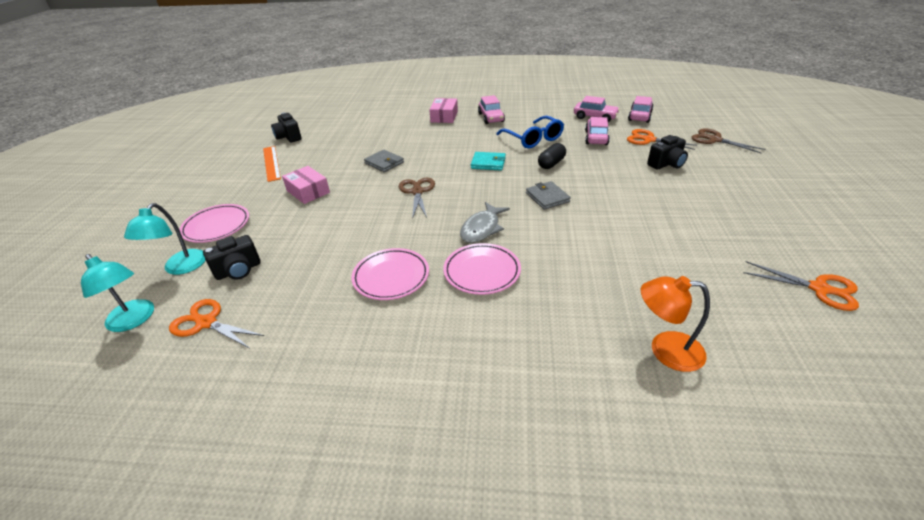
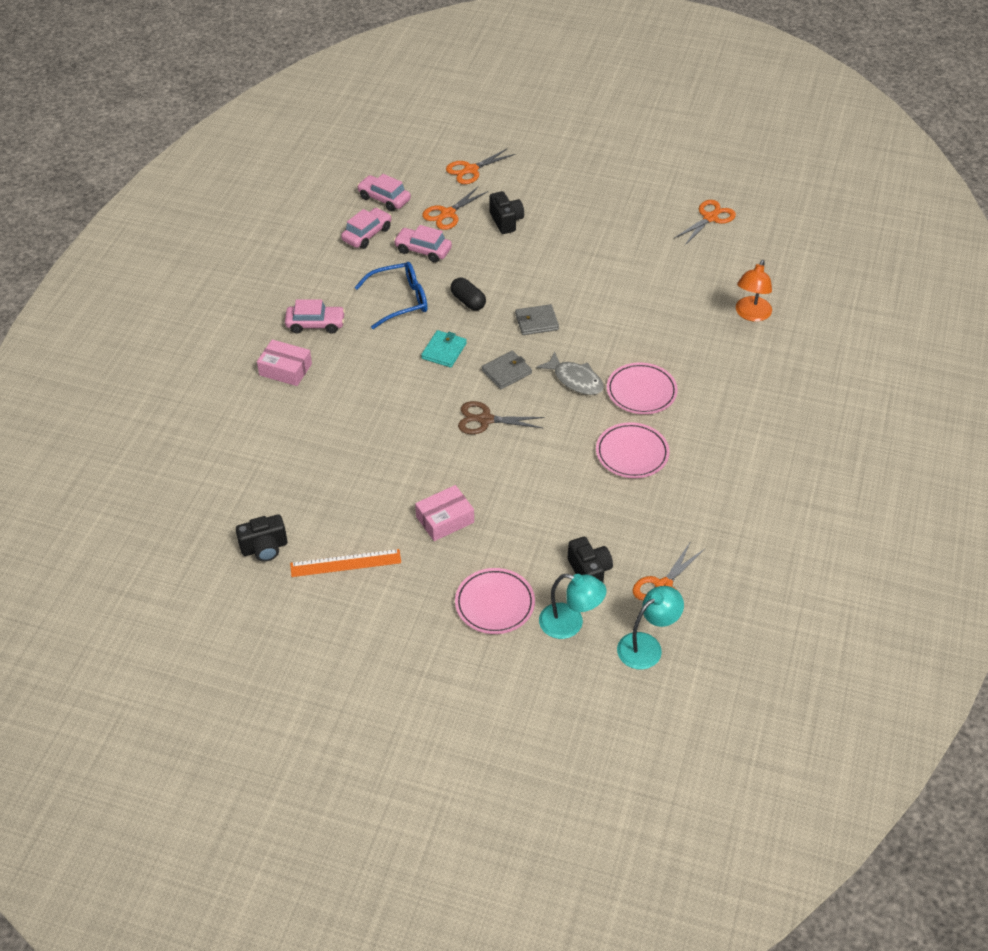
camera: 80 degrees left, 10 degrees up
(384, 163) = (400, 443): grey wallet -> grey wallet (506, 372)
(715, 140) = (471, 170): brown scissors -> orange scissors

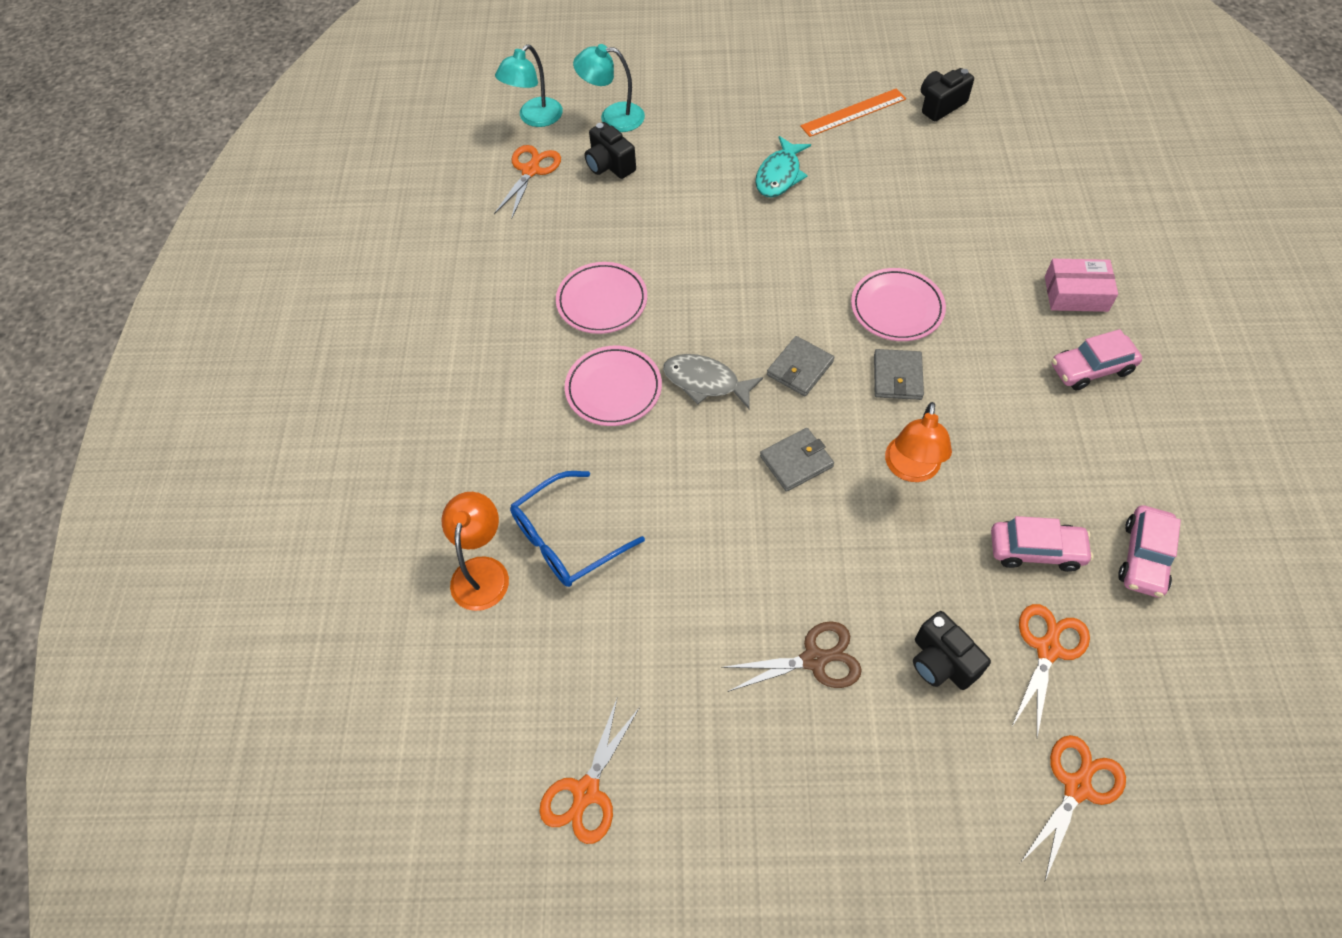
camera: 165 degrees right, 10 degrees up
(384, 199) = (1175, 651): pink car -> none
(400, 300) = (1007, 442): blue glasses -> blue glasses (567, 539)
(444, 351) = (897, 377): turquoise wallet -> grey wallet
(445, 519) = (779, 175): pink box -> turquoise fish
(468, 301) = (911, 469): black capsule -> orange lamp
(485, 420) = (793, 296): brown scissors -> brown scissors (814, 659)
(495, 604) = (691, 116): pink plate -> pink plate (897, 308)

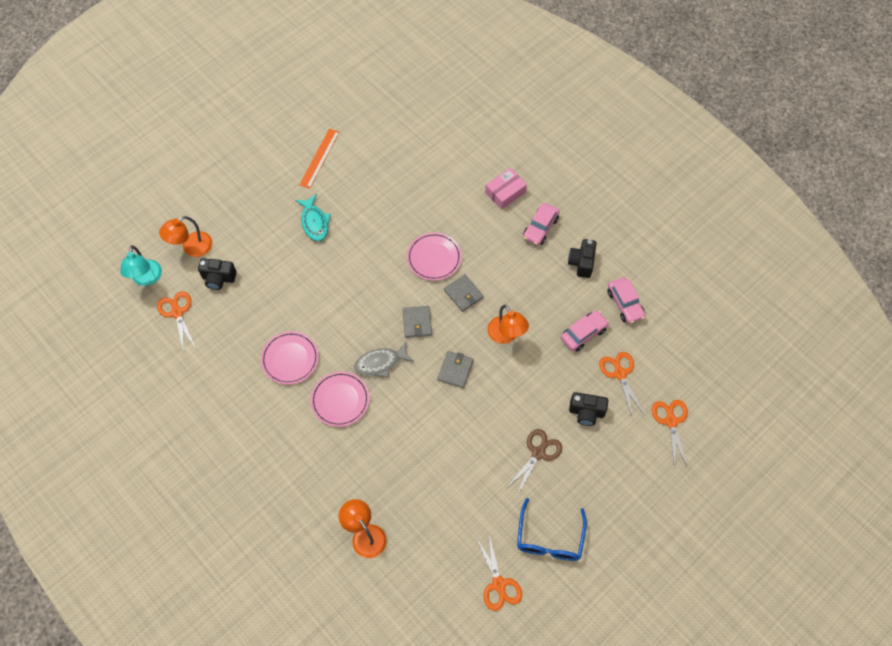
camera: 45 degrees left, 5 degrees up
(567, 539) = (388, 488): blue glasses -> blue glasses (549, 538)
(613, 117) = (191, 248): turquoise lamp -> orange lamp
(940, 105) = (359, 124): black camera -> black camera (581, 263)

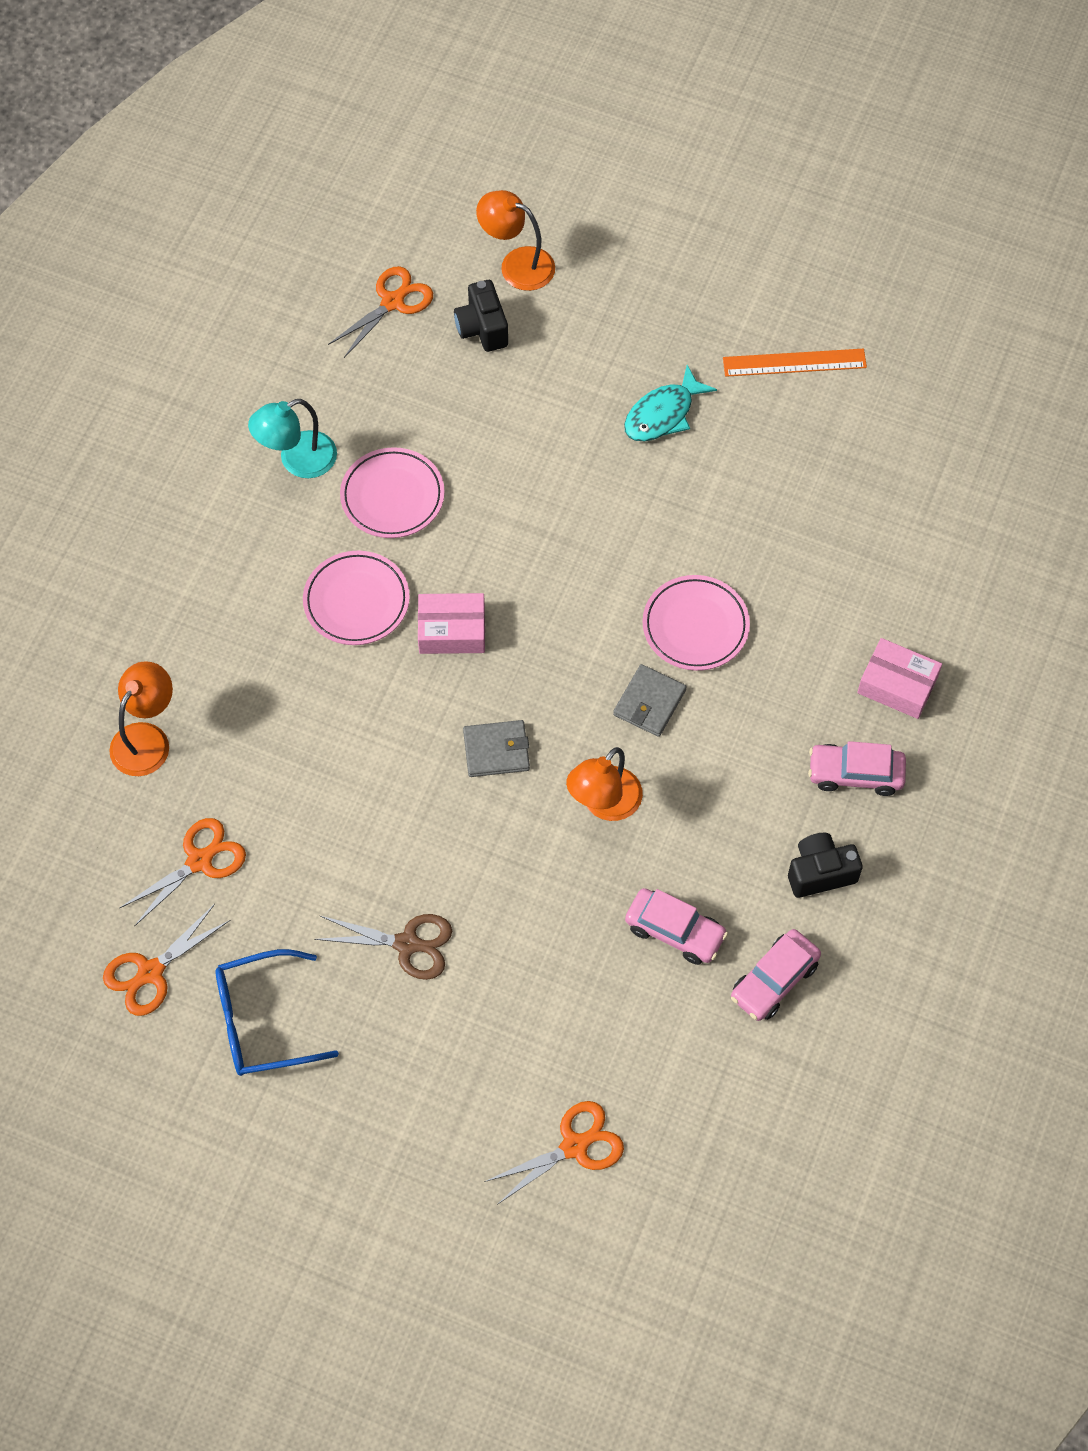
camera: 65 degrees right, 0 degrees up
(146, 279) = (429, 232): turquoise lamp -> turquoise lamp (297, 460)
(380, 363) = (452, 630): grey fish -> pink box
(417, 323) = (555, 653): grey wallet -> none
(586, 412) = (521, 994): black camera -> none
(620, 373) = (626, 1023): orange scissors -> orange scissors (199, 861)

